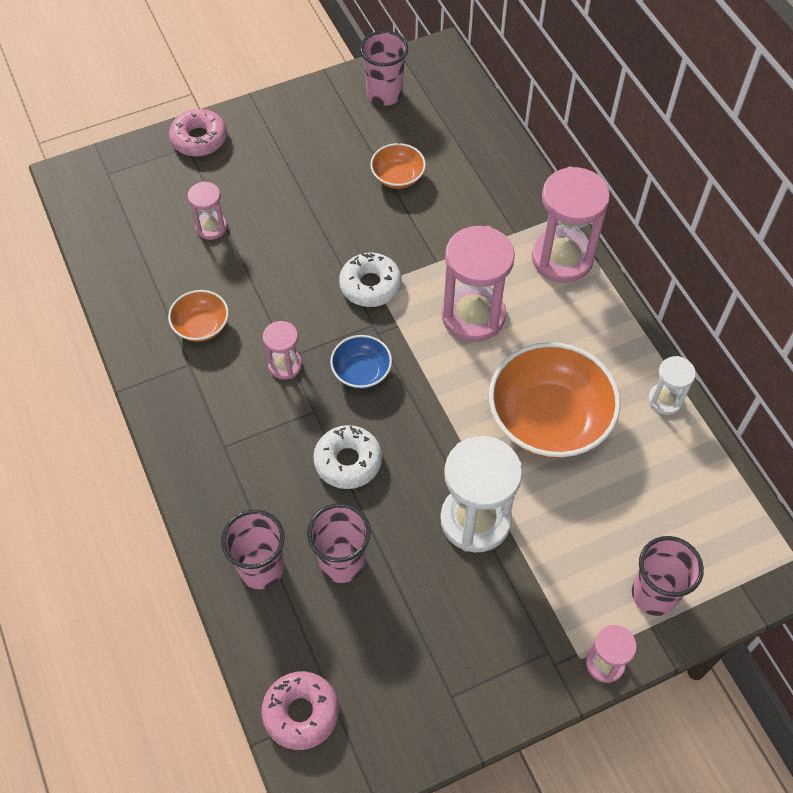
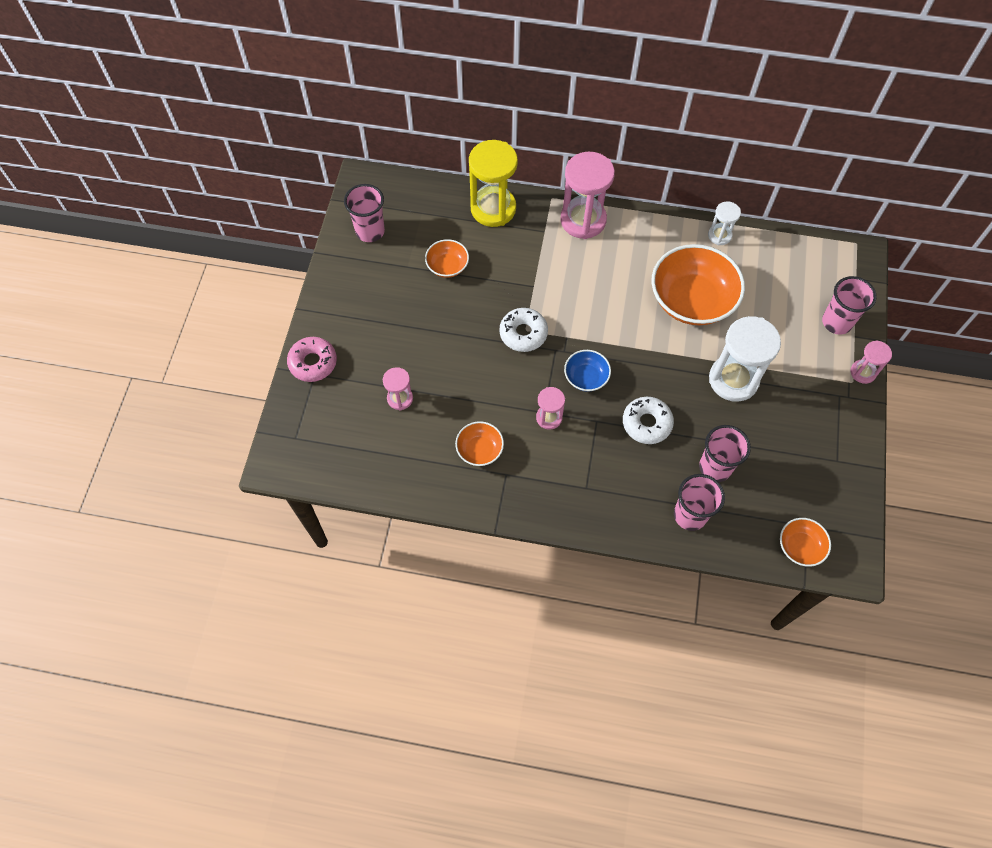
camera: 55 degrees left, 5 degrees up
(301, 713) = (800, 547): pink donut -> orange bowl
(473, 316) = (589, 292): pink hourglass -> none
(503, 173) = (493, 209): none -> yellow hourglass

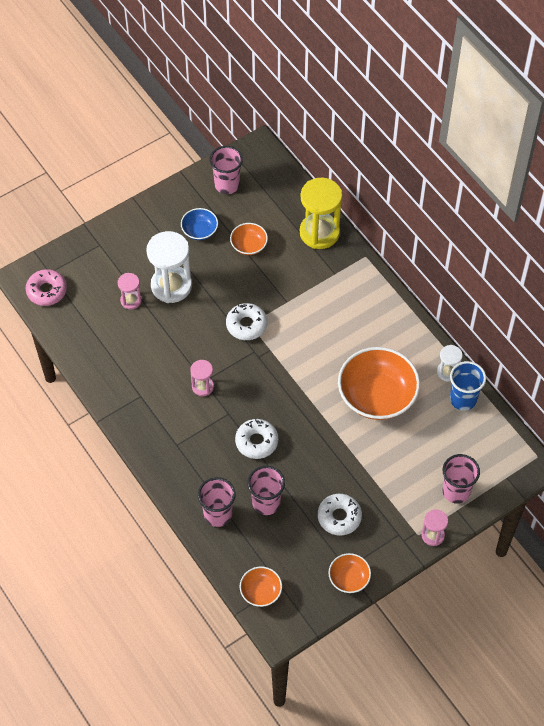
camera: 45 degrees right, 5 degrees down
(313, 363) = (106, 237): pink donut -> pink donut (47, 291)
(479, 450) = (142, 369): orange bowl -> orange bowl (349, 578)
(583, 220) = (368, 287): pink hourglass -> none
(586, 377) = (253, 383): blue bowl -> blue bowl (199, 230)
(733, 380) = (342, 465): white hourglass -> white hourglass (171, 286)
(755, 246) = (463, 399): none -> blue cup
(782, 424) = (339, 517): none -> white donut

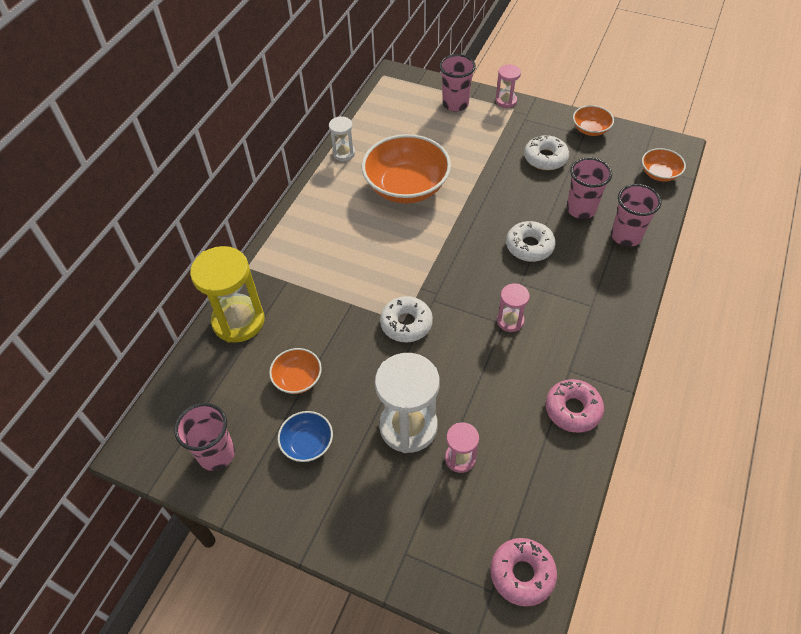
camera: 120 degrees left, 5 degrees down
(114, 379) = (573, 409): none -> pink donut
(463, 399) = (364, 133): blue cup -> none

